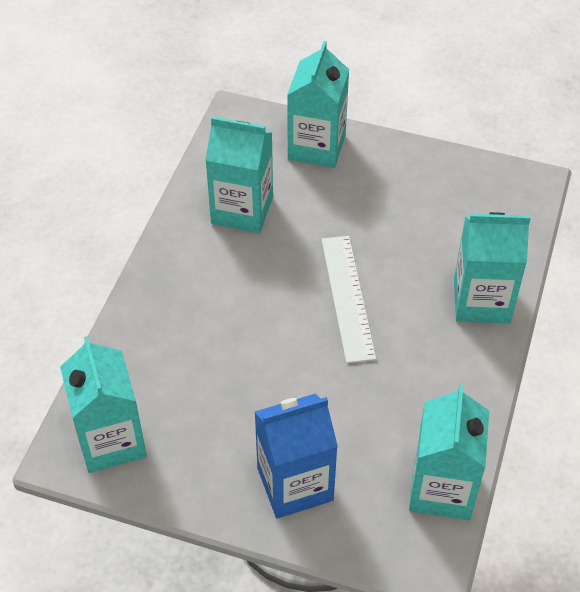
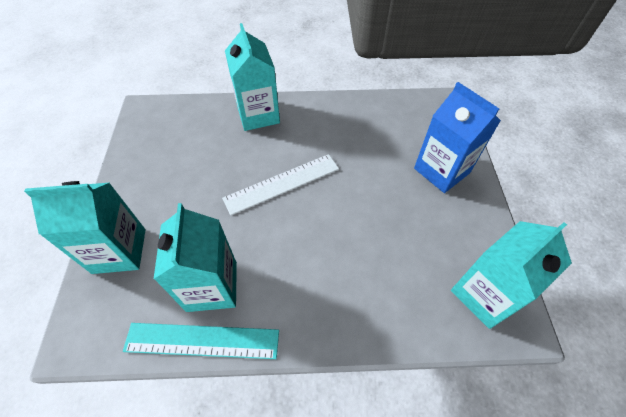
camera: 110 degrees left, 5 degrees up
(191, 195) = (202, 341): none -> turquoise ruler
(442, 489) = (400, 106): turquoise carton -> none

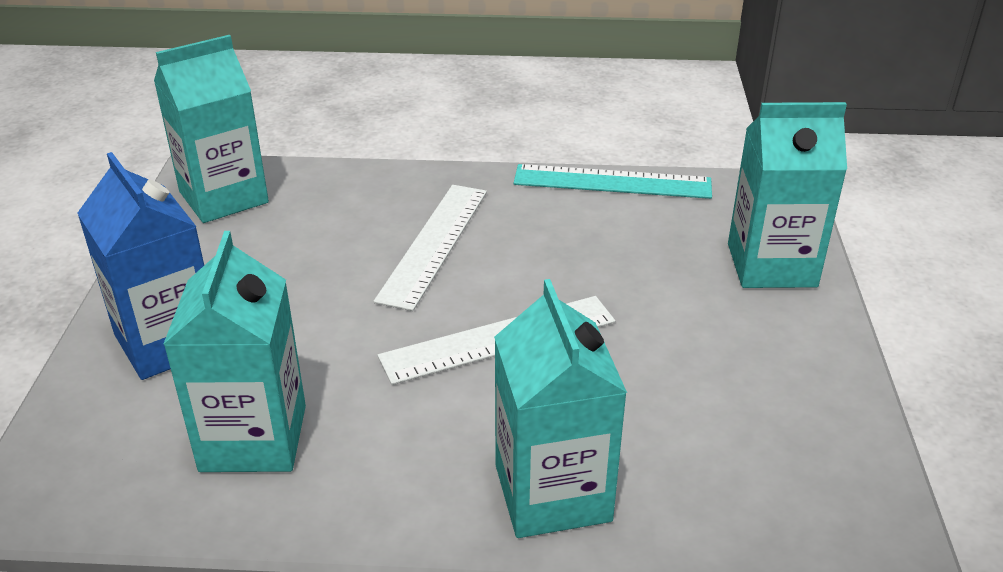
camera: 175 degrees left, 20 degrees down
(212, 286) = (610, 223): turquoise carton -> turquoise carton (253, 438)
(326, 254) = (434, 244): none -> white ruler

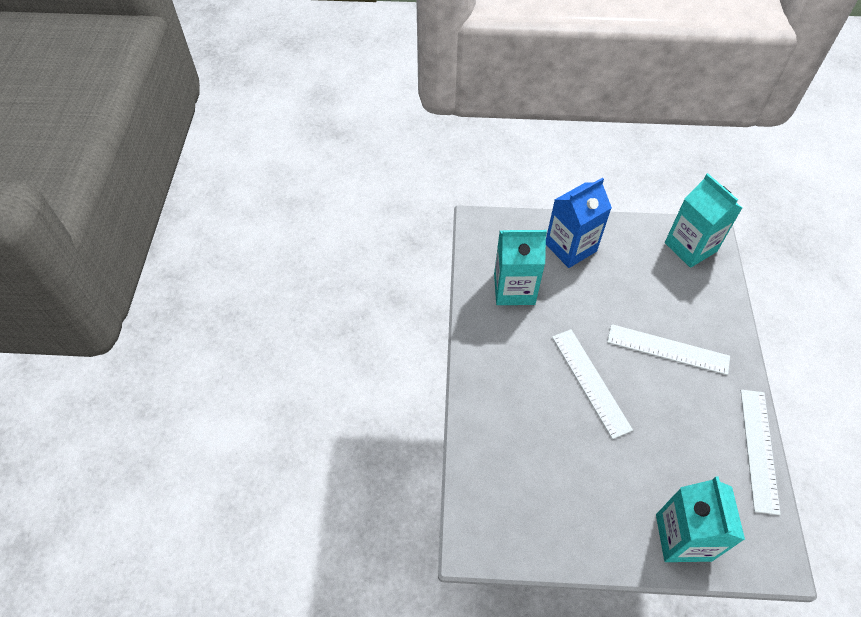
camera: 90 degrees right, 20 degrees up
(552, 493) = (490, 403): turquoise carton -> none
(612, 182) = (759, 449): turquoise ruler -> white ruler

